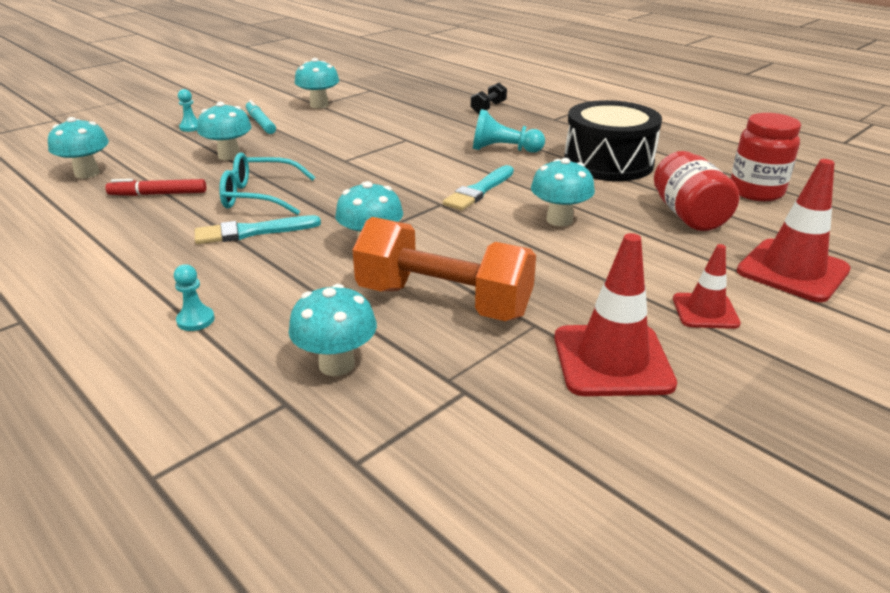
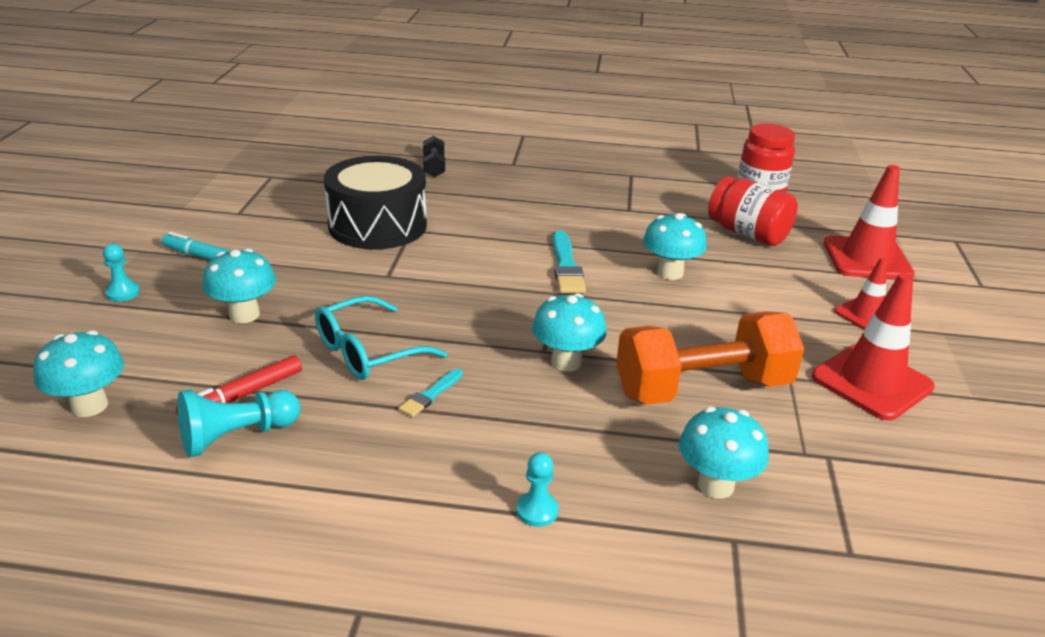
camera: 40 degrees left, 0 degrees up
(252, 232) = (430, 395): turquoise brush -> turquoise brush, size x0.58
(319, 105) = (241, 213): turquoise mushroom -> none
(503, 150) = (520, 213): turquoise pawn -> turquoise pawn (236, 436)
(608, 163) = (624, 200): black drum -> black drum (377, 225)

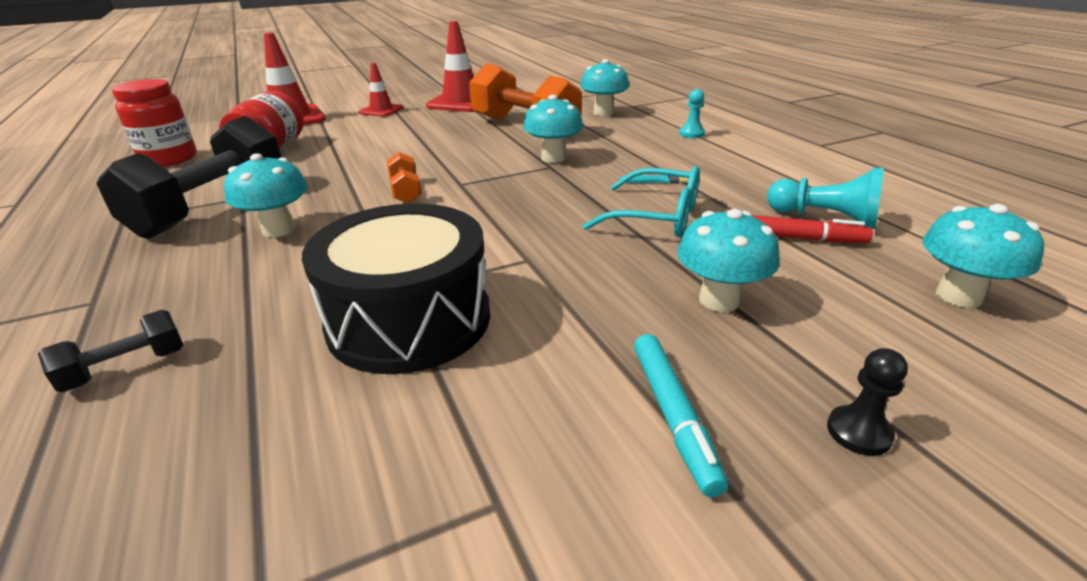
camera: 120 degrees left, 0 degrees up
(123, 293) = (858, 432): turquoise pawn -> black pawn
(566, 266) = (405, 191): turquoise brush -> orange dumbbell
(618, 199) = (212, 208): none -> black dumbbell
(670, 273) = (376, 158): turquoise mushroom -> turquoise mushroom (278, 230)

